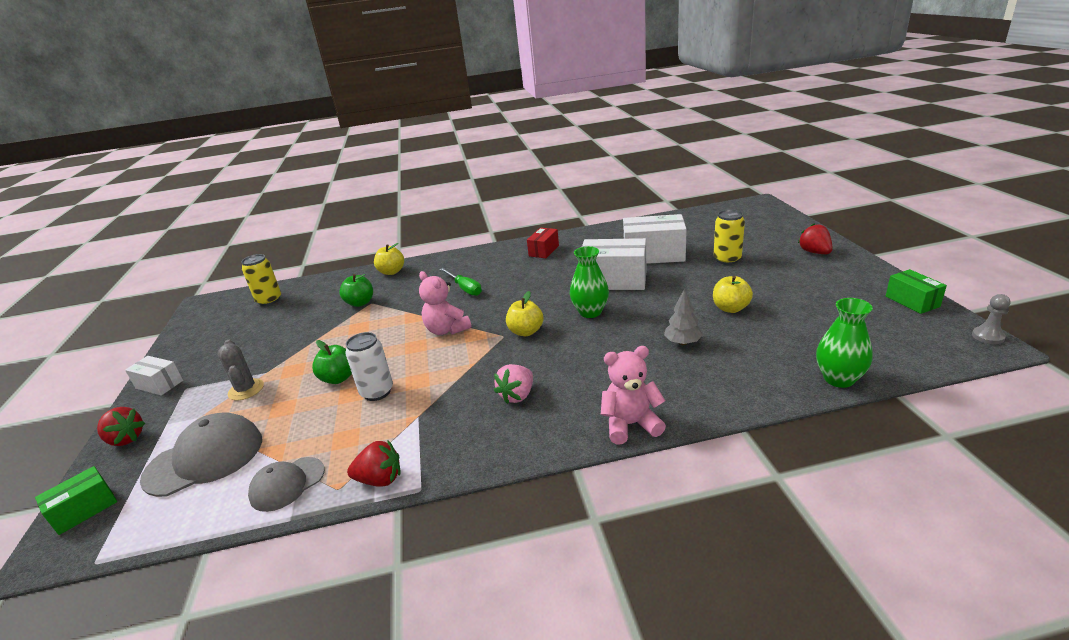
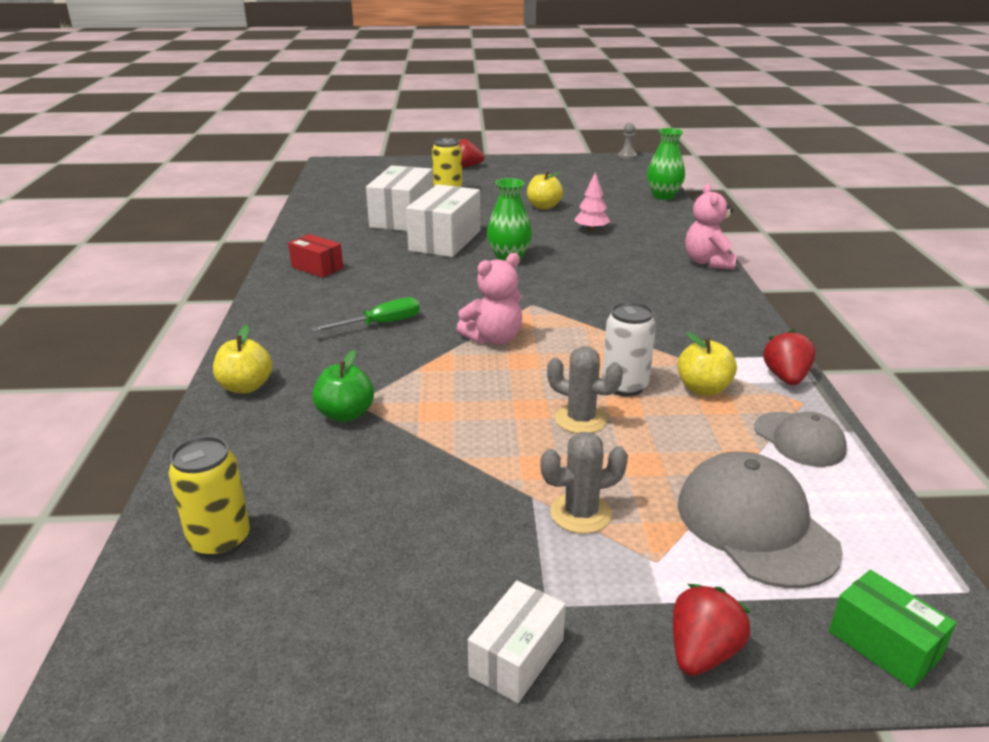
camera: 85 degrees left, 0 degrees up
(338, 378) = (580, 419): green apple -> grey cactus
(517, 395) = (654, 304): pink strawberry -> none
(526, 332) = (529, 292): yellow apple -> yellow apple (703, 389)
(682, 342) = (591, 230): grey tree -> pink tree
(912, 301) = (571, 161): green box -> none

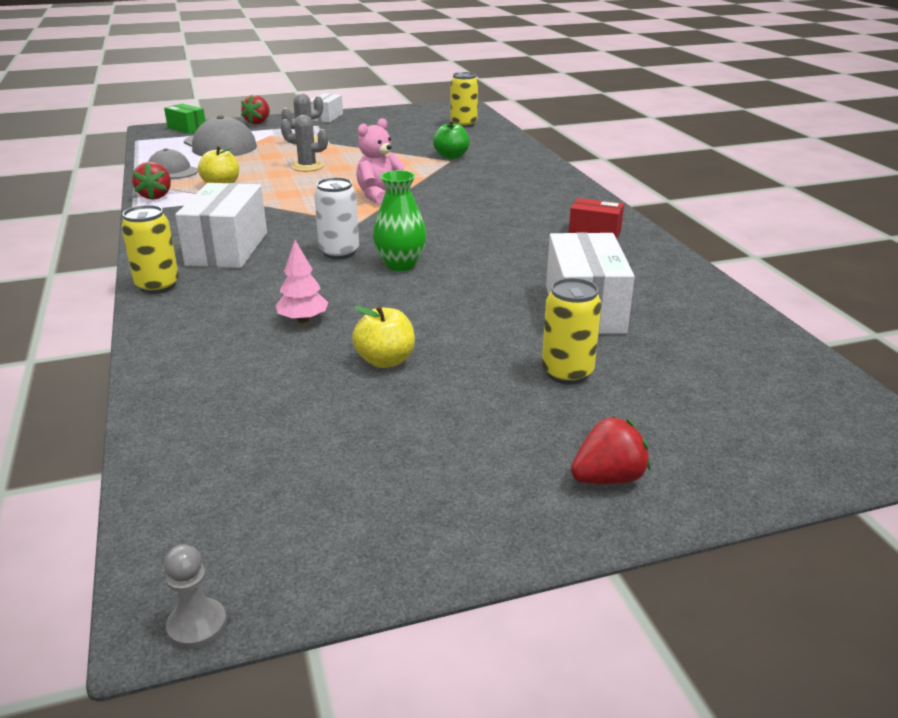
camera: 165 degrees right, 0 degrees up
(246, 387) = (527, 160): yellow apple -> none
(380, 324) = (478, 197): green screwdriver -> none
(445, 240) = (492, 279): white box -> white box (227, 248)
(624, 386) = (277, 182): white can -> white can (339, 252)
(663, 196) = (161, 423): green vase -> none
(708, 262) = (157, 286): pink teddy bear -> yellow can

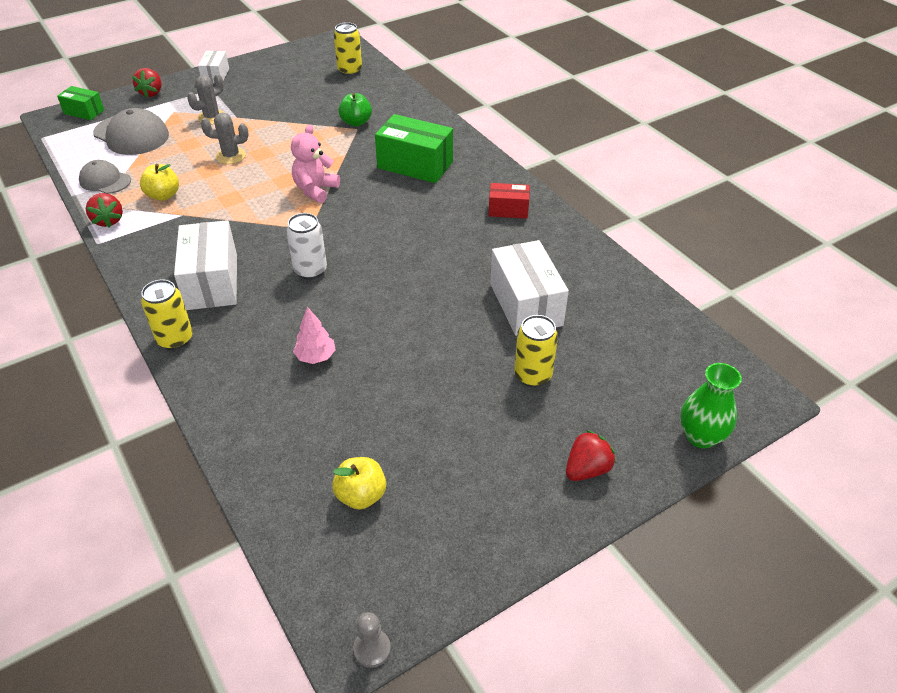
camera: 15 degrees left, 15 degrees up
(385, 361) = (398, 389): yellow apple -> yellow apple (361, 495)
(400, 265) = (367, 277): green vase -> green vase (700, 436)
(500, 190) = (415, 165): none -> green box

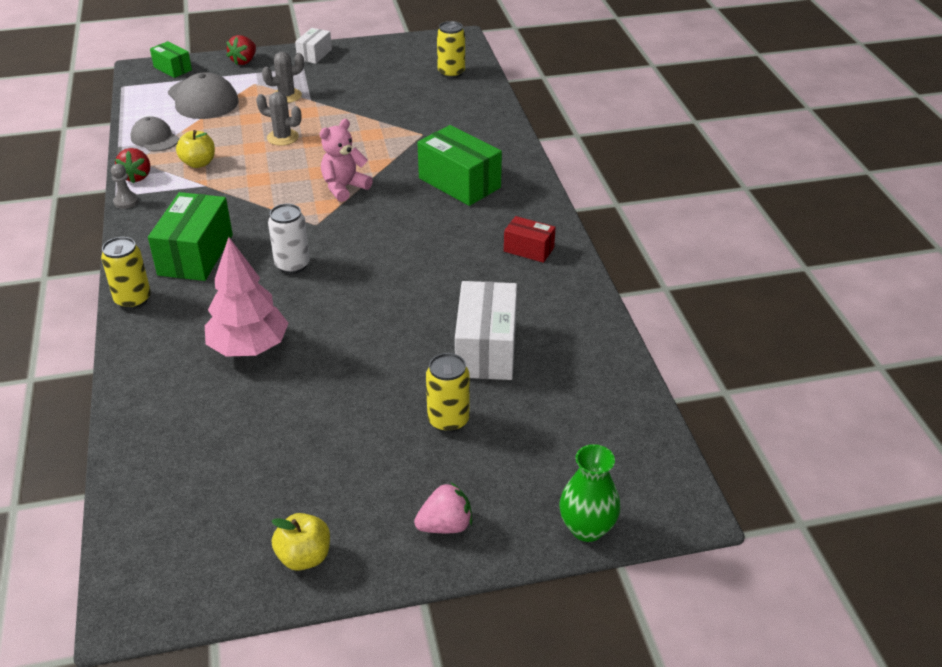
camera: 20 degrees right, 5 degrees down
(212, 282) = (196, 254): white box -> green box
(316, 357) = (249, 348): pink tree -> pink tree, size x1.90
(356, 122) = (425, 127): green apple -> none
(361, 495) = (214, 486): yellow apple -> yellow apple (304, 557)
(372, 649) = (143, 622): grey pawn -> grey pawn (126, 201)
(587, 469) = (445, 525): red strawberry -> pink strawberry

